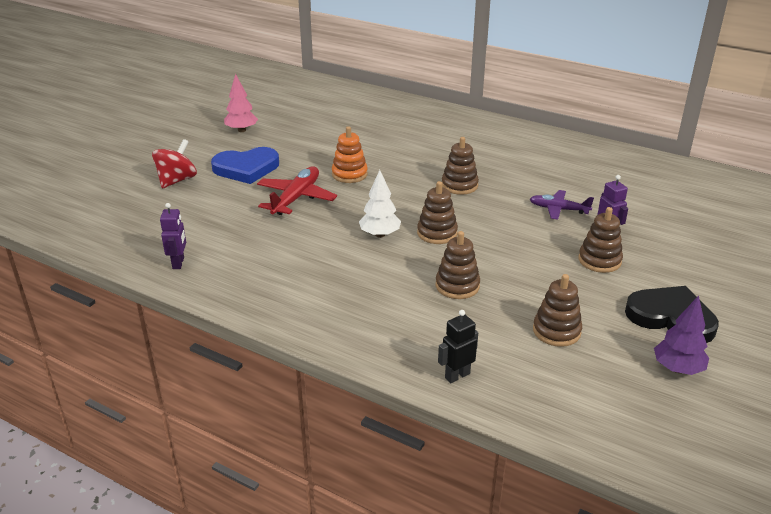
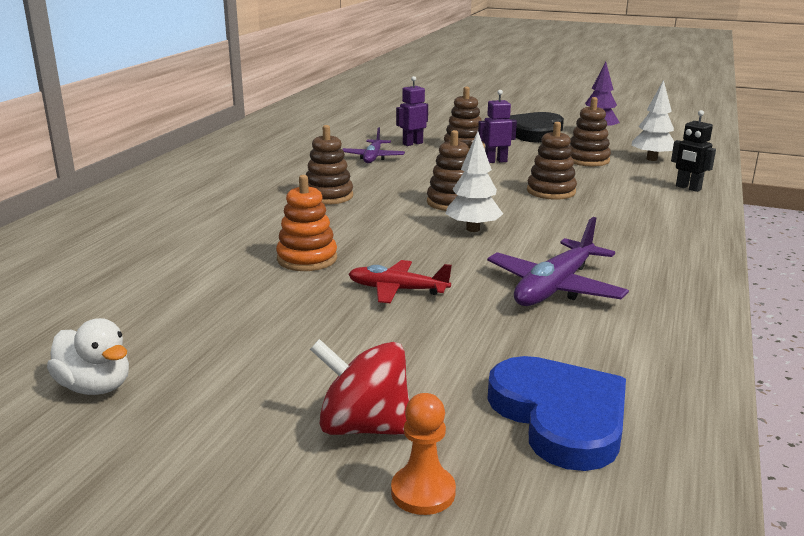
camera: 100 degrees left, 10 degrees down
(129, 188) = (423, 492): none -> orange pawn
(178, 263) = (653, 358): purple robot -> purple robot (495, 161)
(242, 130) = (95, 387): pink tree -> white duck
(246, 168) = (295, 350): blue heart -> blue heart (560, 416)
(274, 249) = (554, 288): none -> purple plane
(296, 198) = (397, 290): red plane -> red plane, size x0.65
(563, 382) = (652, 159): none -> white tree

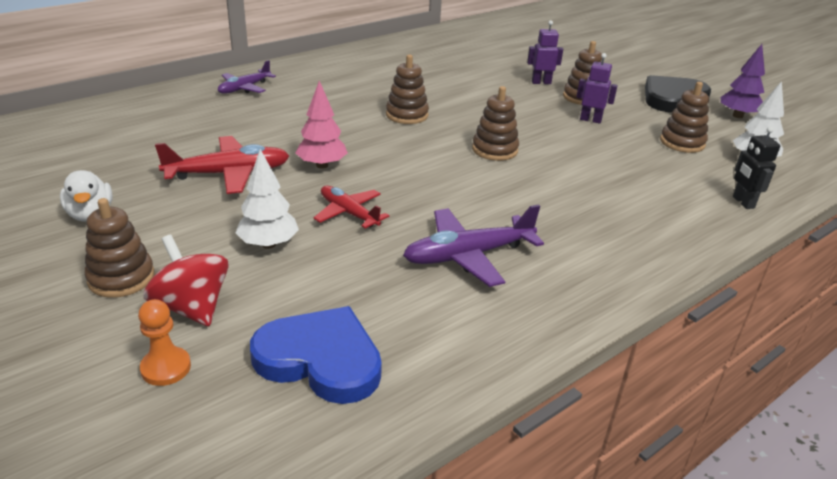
camera: 30 degrees right, 10 degrees up
(214, 295) = (229, 174): none -> red plane
(307, 259) = (322, 165): orange stacking toy -> pink tree
(373, 157) = (489, 88): purple plane -> purple plane (244, 88)
(473, 229) = (477, 180): white tree -> white tree (268, 244)
(551, 191) = (597, 165): brown stacking toy -> brown stacking toy (121, 278)
(560, 416) = (320, 359): blue heart -> blue heart turned 75 degrees counterclockwise

